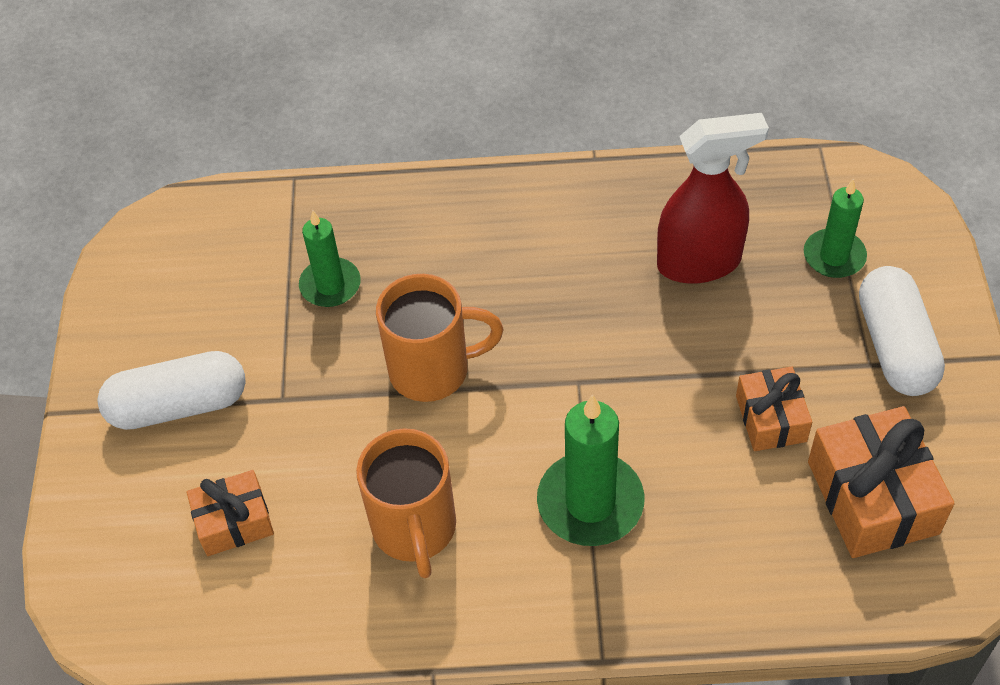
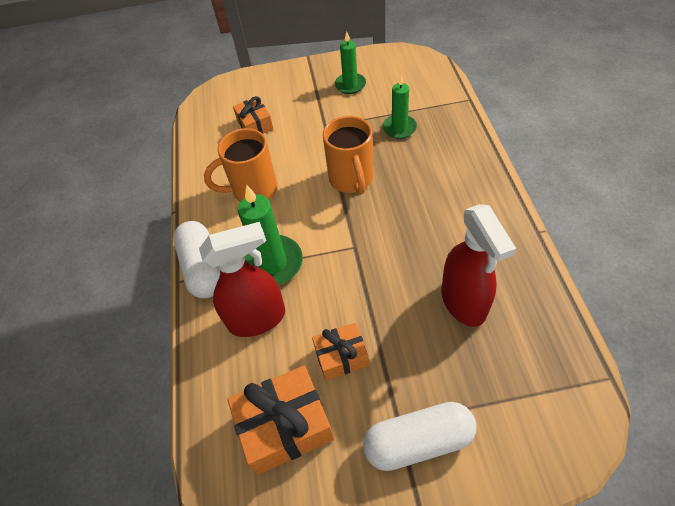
camera: 85 degrees right, 0 degrees up
(178, 405) = (316, 92): white capsule -> white capsule (202, 268)
(695, 528) = (257, 318): none -> red spray bottle
(834, 256) = (495, 393): green candle -> green candle (350, 85)

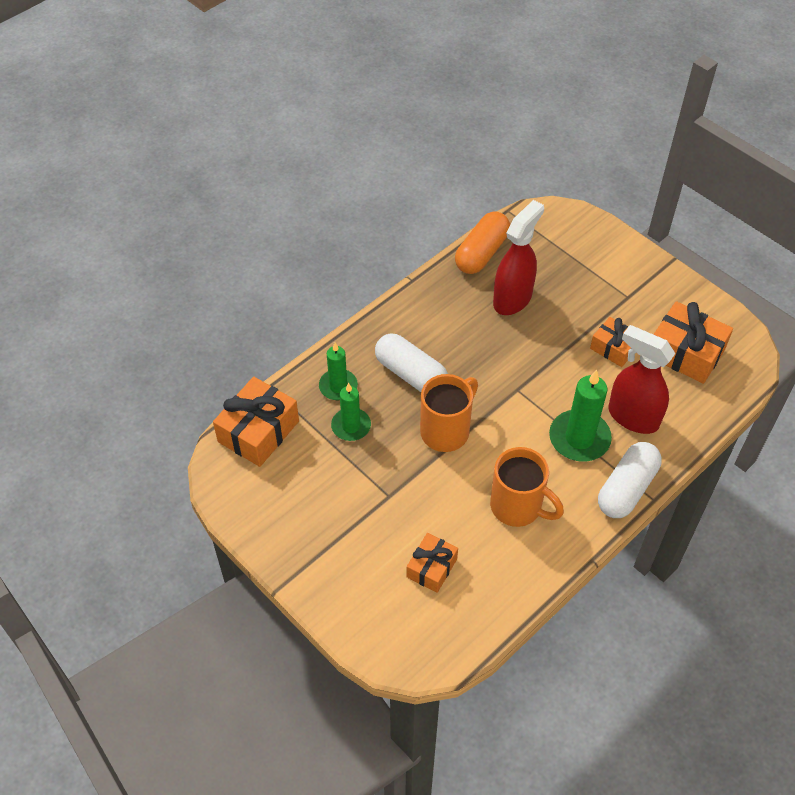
camera: 130 degrees left, 0 degrees up
(350, 85) = (307, 508): green candle -> green candle (338, 386)
(418, 441) = (630, 282): white capsule -> white capsule (411, 374)
(431, 82) = (258, 431): none -> orange gift
(547, 310) = (481, 253): none -> orange capsule

